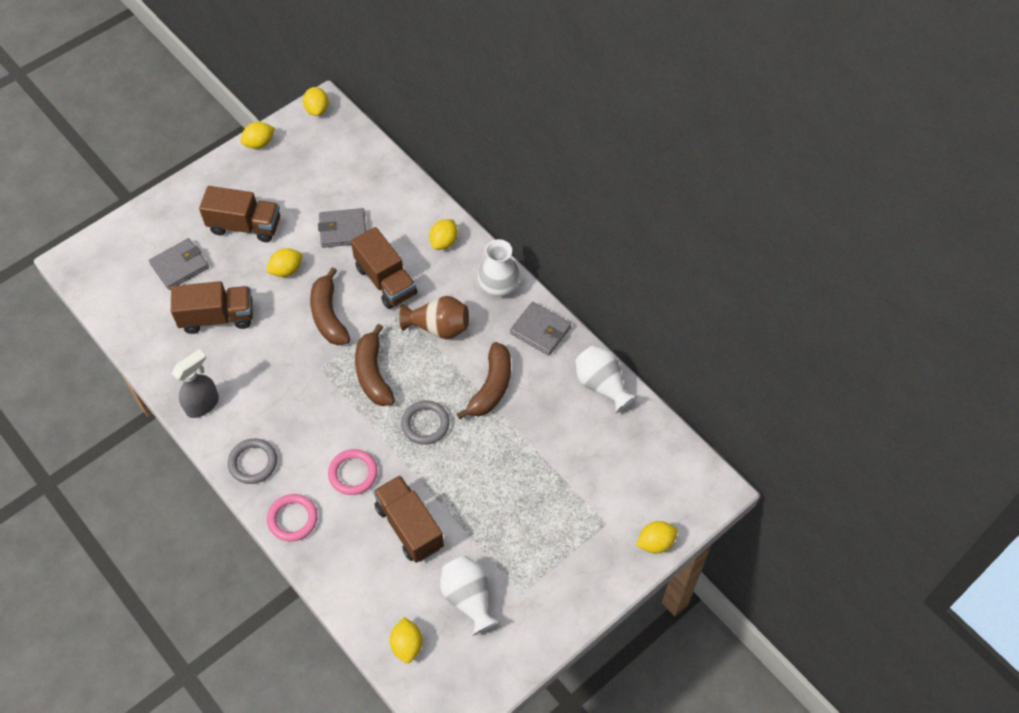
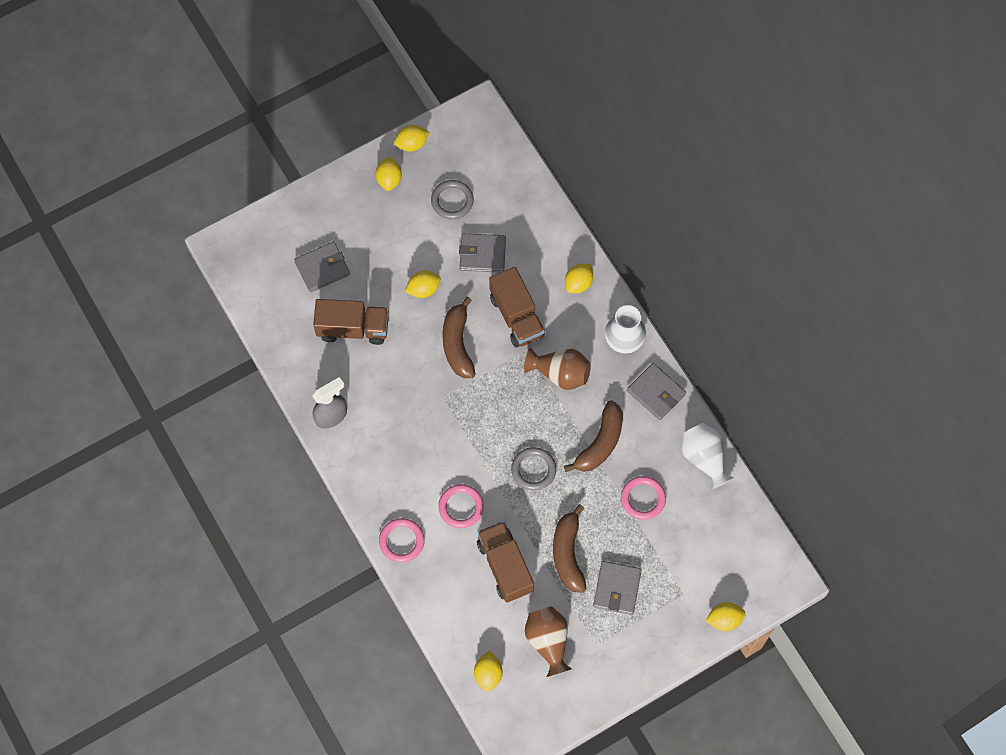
camera: 10 degrees right, 10 degrees up
(245, 226) = (388, 234): brown truck -> none
(253, 462) = (371, 481): grey ring -> grey ring (452, 201)
(317, 109) = (473, 113): yellow lemon -> yellow lemon (389, 179)
(373, 374) = (492, 411): brown banana -> brown banana (568, 554)
(468, 598) = (548, 642): white vase -> brown vase
(534, 530) = (617, 589): none -> grey wallet
(545, 434) = (643, 499): none -> pink ring

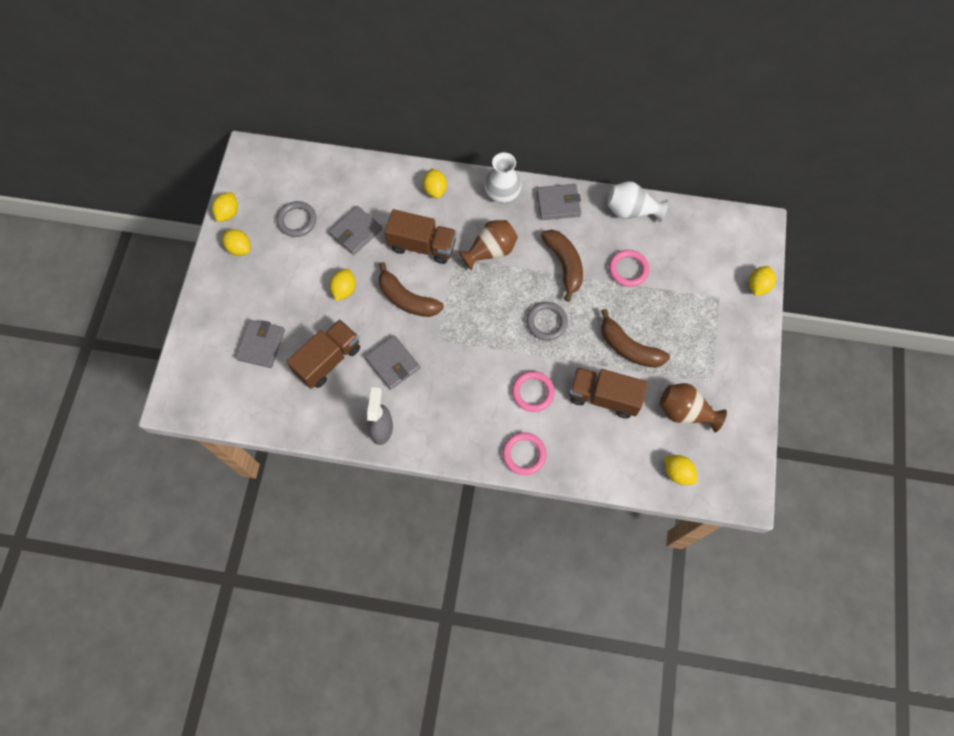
camera: 50 degrees left, 0 degrees up
(617, 589) = (681, 336): grey wallet -> grey wallet (393, 363)

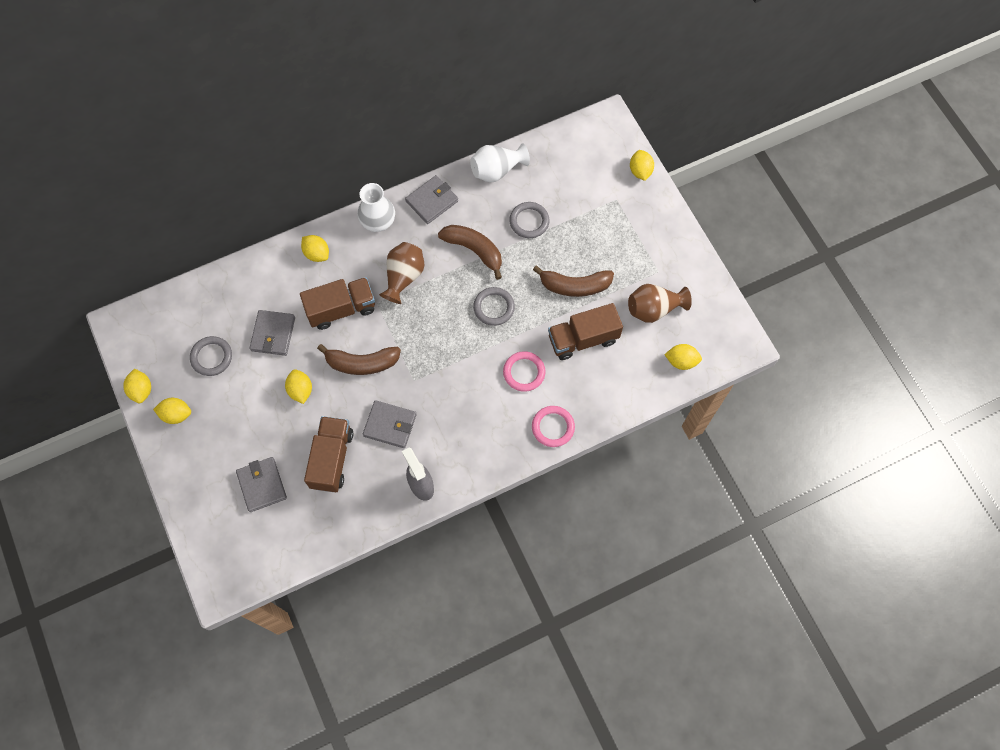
camera: 35 degrees left, 0 degrees up
(628, 269) = (529, 221): pink ring -> grey ring

